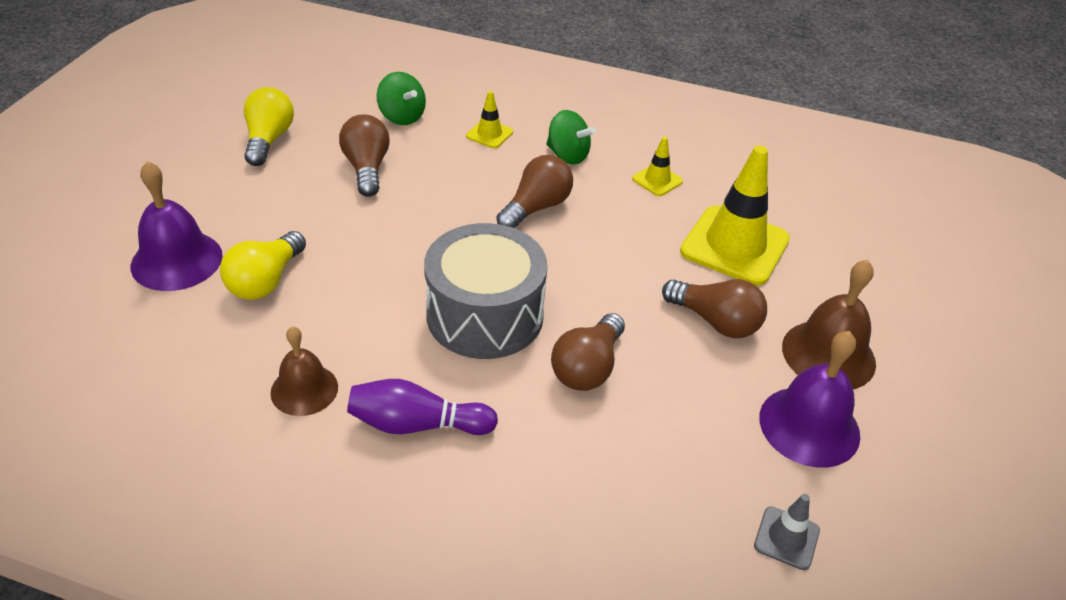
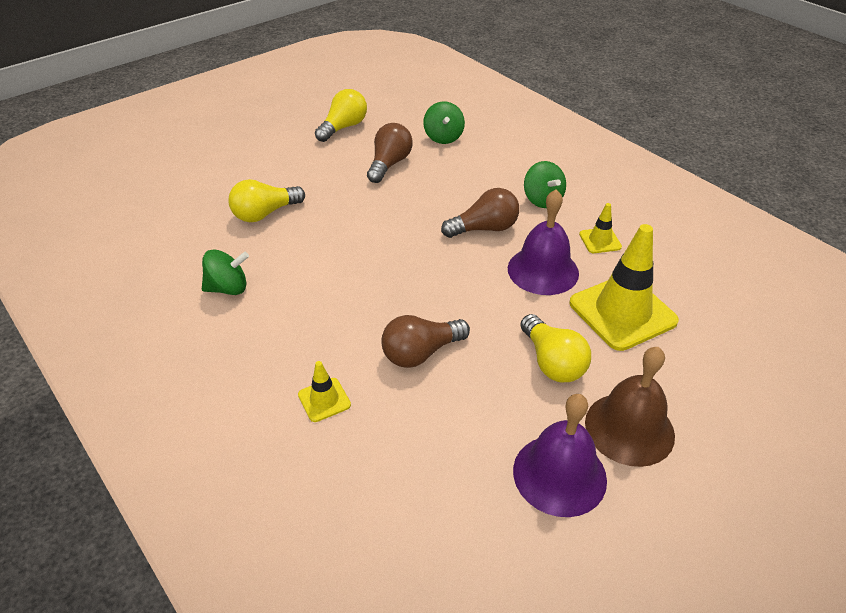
camera: 35 degrees right, 0 degrees up
(176, 260) = (227, 183): purple bell -> purple bell (543, 270)
(304, 389) = (228, 288): brown bell -> green spinning top
(417, 424) = (274, 339): purple bowling pin -> none
(485, 315) = (381, 288): grey drum -> none
(489, 134) = (495, 167): yellow traffic cone -> yellow traffic cone (324, 400)
(716, 321) = (552, 362): brown light bulb -> yellow light bulb
(786, 538) = (460, 547): grey traffic cone -> none

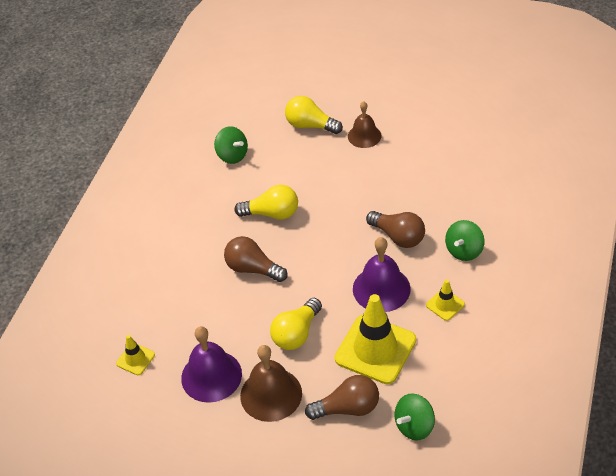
camera: 60 degrees right, 5 degrees up
(324, 400) = (185, 249): yellow traffic cone -> yellow traffic cone (135, 359)
(327, 188) = (364, 136): none -> brown bell
(343, 127) = (443, 99): yellow light bulb -> yellow light bulb (272, 213)
(389, 164) = (423, 148): brown light bulb -> brown light bulb (348, 408)
(443, 137) = (488, 156): green spinning top -> green spinning top (414, 426)

